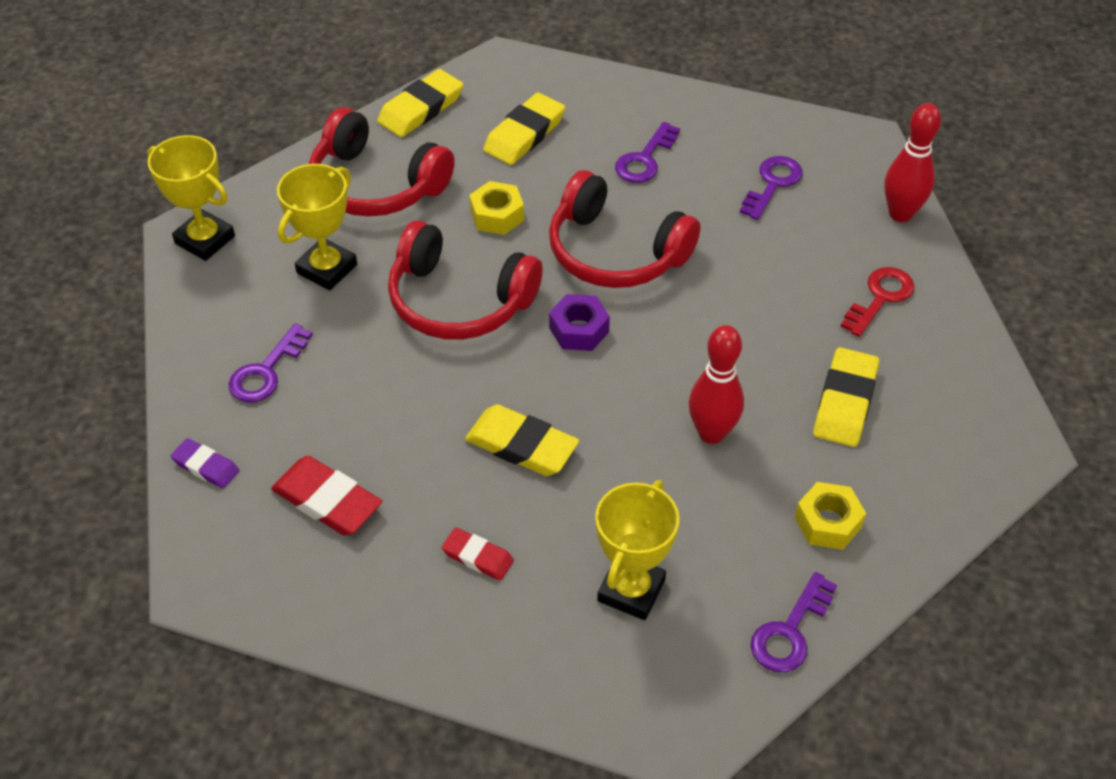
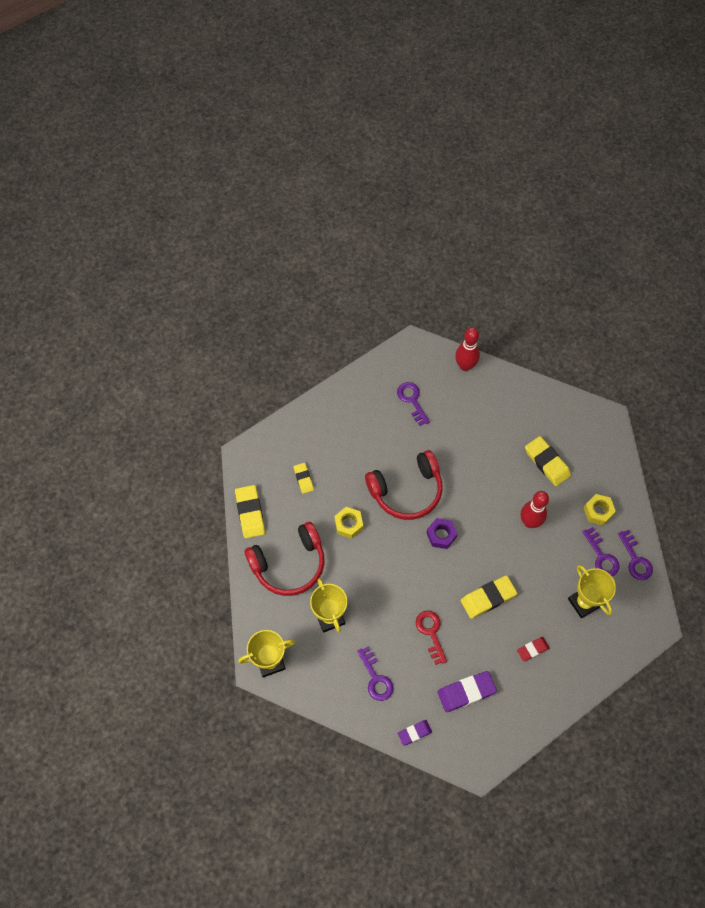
camera: 55 degrees left, 15 degrees up
(327, 500) = (466, 692): red eraser -> purple eraser
(459, 300) = (390, 573): red headphones -> none
(524, 134) = (303, 479): yellow eraser -> yellow eraser, size x0.59
(645, 159) = (358, 440): purple key -> purple key (601, 556)
(880, 298) = (504, 409): red key -> red key (431, 633)

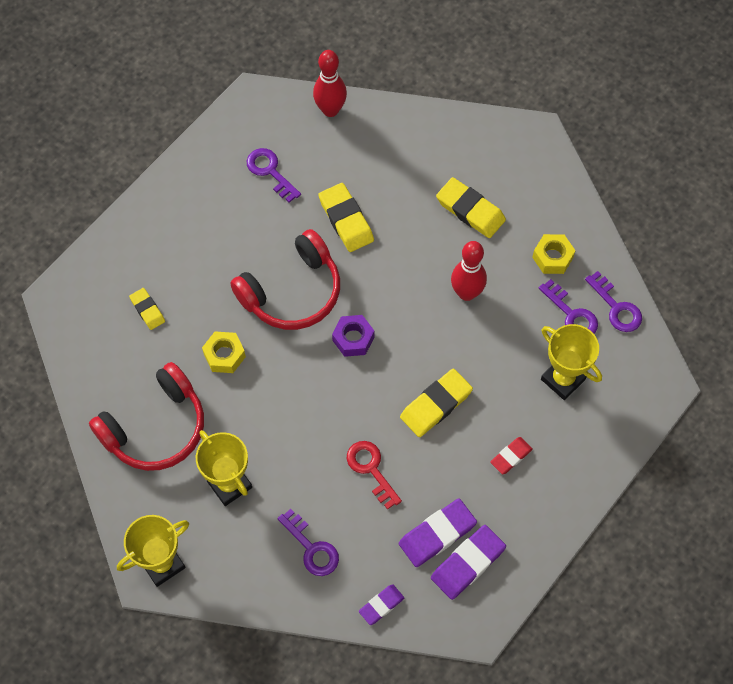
camera: 15 degrees left, 0 degrees up
(250, 513) = (84, 373): yellow eraser -> yellow eraser (346, 220)
(483, 719) = (468, 563): none -> purple eraser

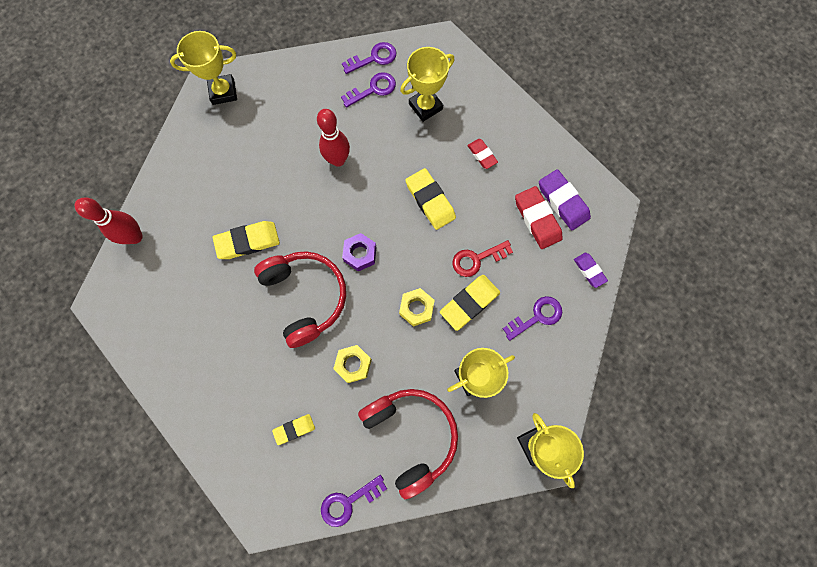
camera: 80 degrees left, 10 degrees up
(270, 172) = (182, 298): purple key -> purple key (348, 502)
(437, 534) = (537, 219): purple eraser -> red eraser
(470, 210) = (265, 143): yellow eraser -> yellow eraser (469, 303)
(526, 152) = (223, 92): none -> yellow trophy
(552, 257) = (321, 92): yellow nut -> yellow nut (416, 308)

